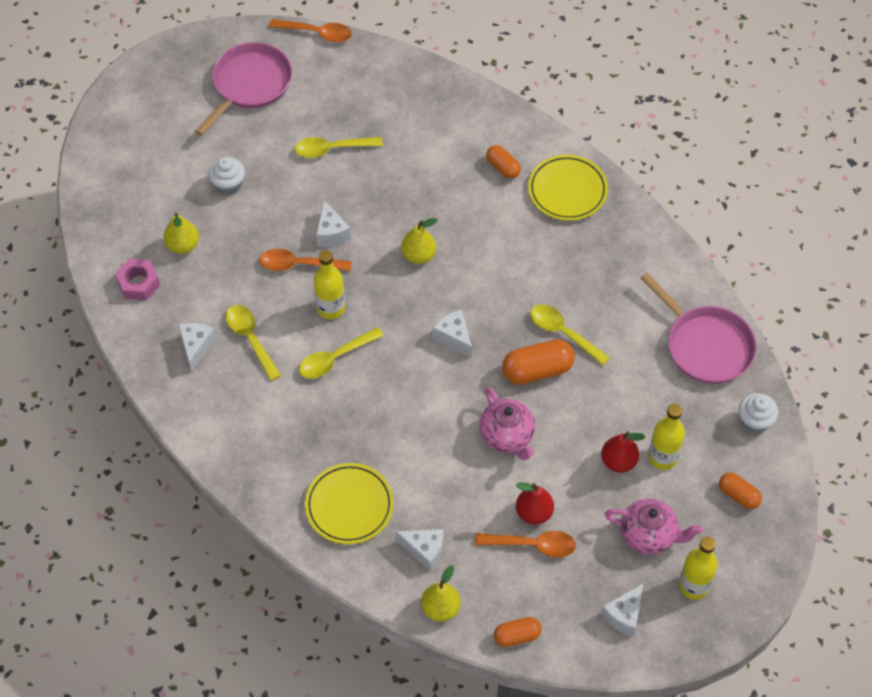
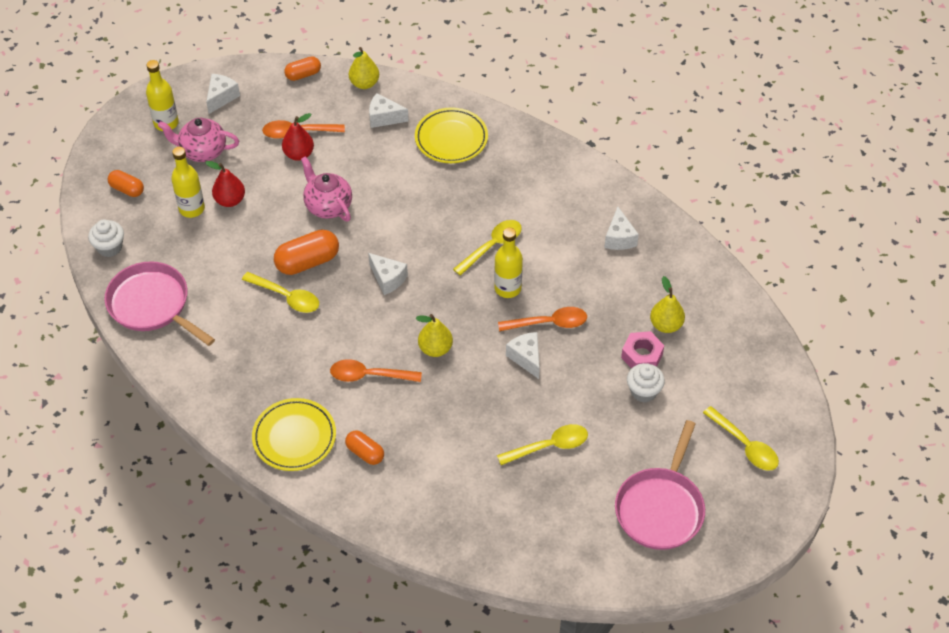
camera: 170 degrees right, 5 degrees down
(138, 283) = (693, 284): pink nut -> pink nut (642, 356)
(250, 339) = (573, 251): yellow spoon -> yellow spoon (745, 445)
(317, 33) = (606, 587): orange spoon -> orange spoon (369, 375)

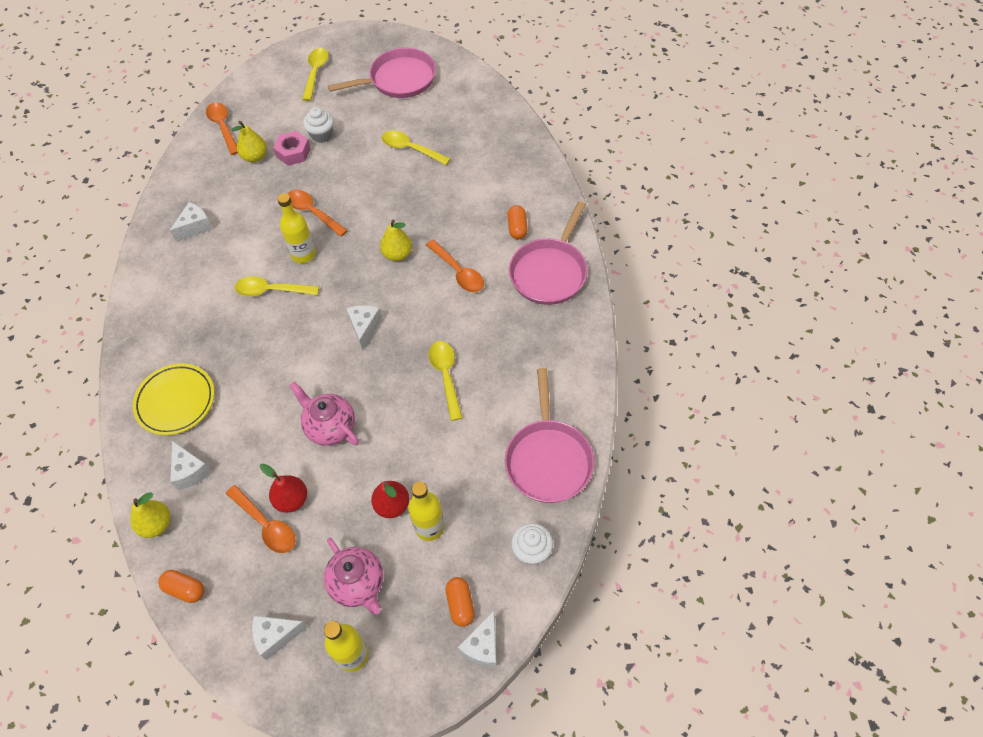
camera: 130 degrees left, 5 degrees up
(294, 437) = (550, 272): yellow plate -> pink pan
(307, 262) = (400, 391): orange capsule -> none
(328, 206) = (330, 427): pink teapot -> pink teapot turned 120 degrees clockwise
(526, 358) = (354, 204): white cheese -> white cheese (482, 646)
(734, 325) = (223, 127): none -> orange spoon

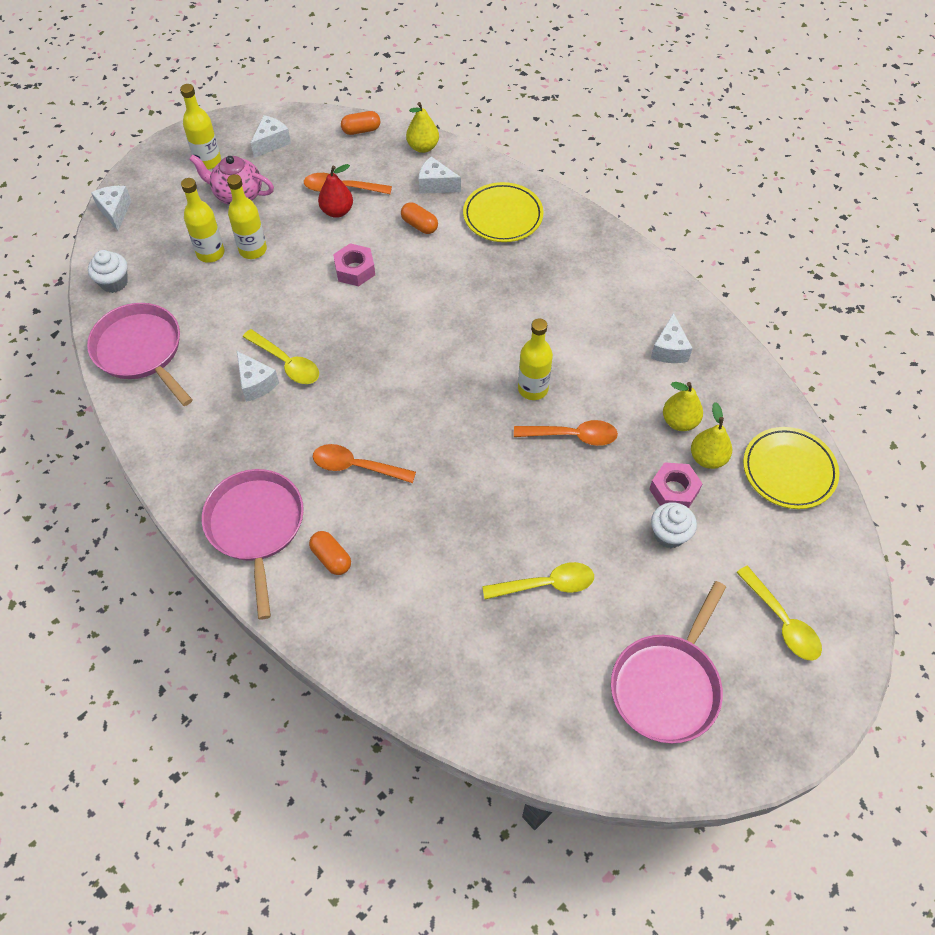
camera: 140 degrees right, 0 degrees up
(223, 127) = (788, 471): orange spoon -> yellow plate
(271, 290) = (524, 339): yellow spoon -> none
(330, 427) = (355, 270): pink teapot -> pink nut
(364, 328) = (401, 359): white cheese -> white cheese (256, 383)
(392, 505) = (253, 250): red pear -> yellow bottle
(397, 254) = (437, 446): yellow pear -> yellow pear (679, 421)
(460, 604) = (149, 224): orange capsule -> orange capsule (419, 225)

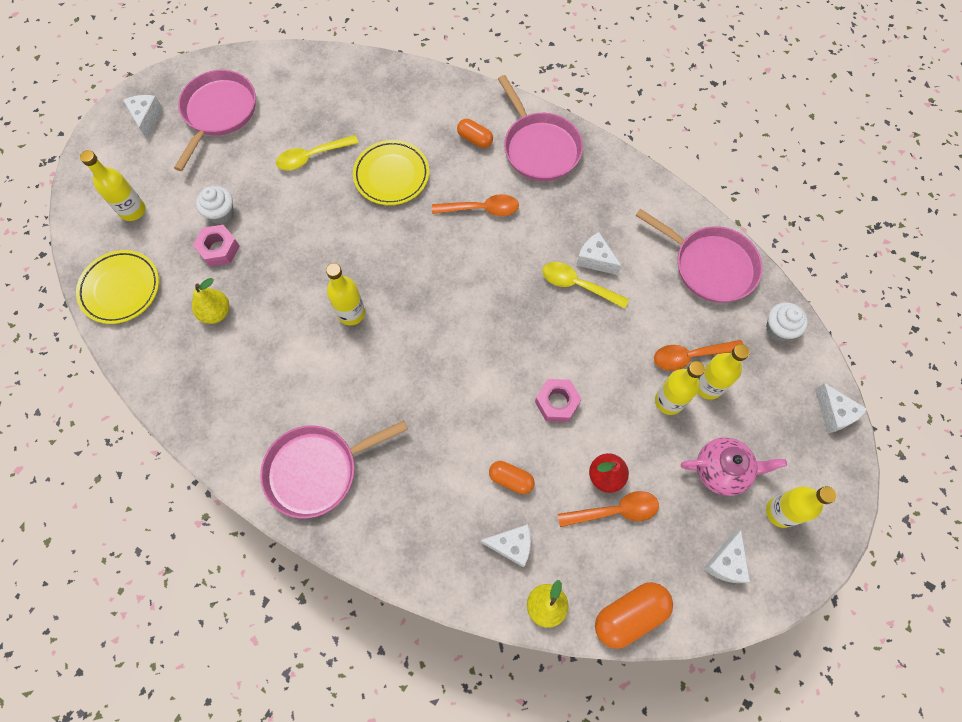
camera: 165 degrees right, 10 degrees up
(361, 130) = (629, 615): orange capsule -> orange capsule, size x1.64
(503, 216) = (424, 517): yellow plate -> yellow plate (391, 175)
(572, 436) = (309, 277): orange spoon -> orange spoon (690, 356)
(590, 266) = (317, 470): none -> pink pan
(669, 349) = (228, 386): white cheese -> white cheese (147, 119)
(707, 458) = (190, 284): yellow pear -> none
(781, 564) = (133, 210): none -> yellow bottle
(782, 621) = (135, 170): yellow spoon -> none

